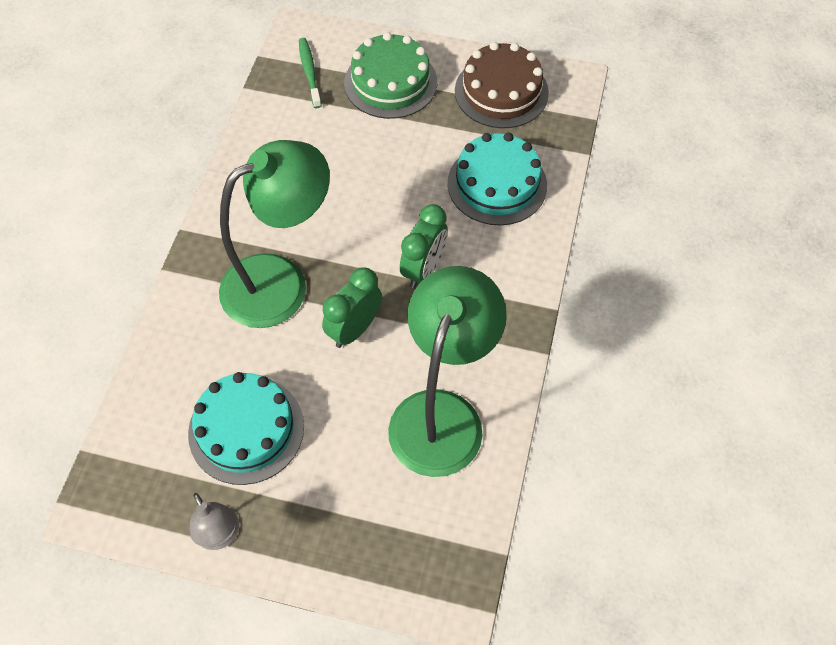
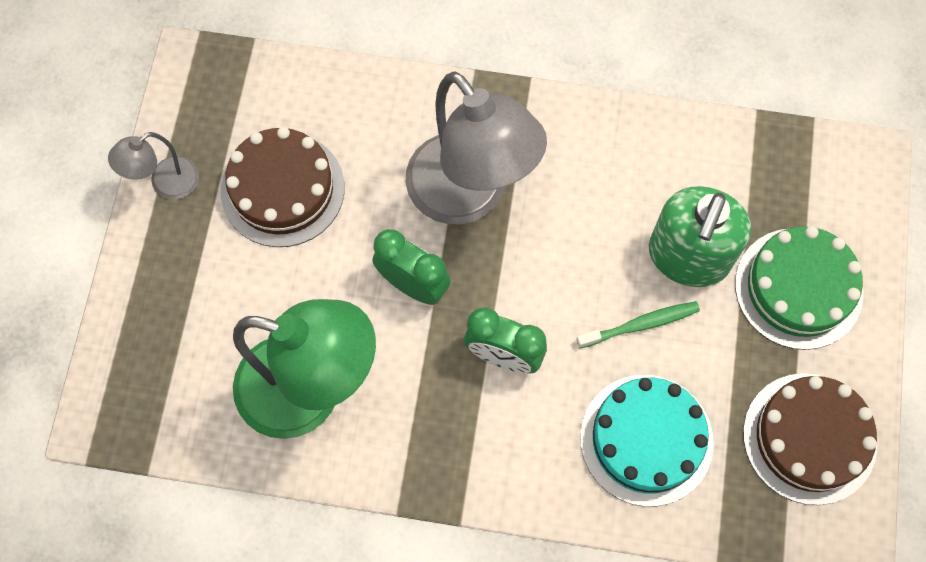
camera: 85 degrees right, 10 degrees up
(246, 429) = (282, 189): turquoise cake -> brown cake
(280, 282) = (469, 196): green lamp -> grey lamp
(309, 72) = (797, 184): green toothbrush -> green toothbrush (640, 325)
(357, 142) = (688, 256): none -> green soap dispenser

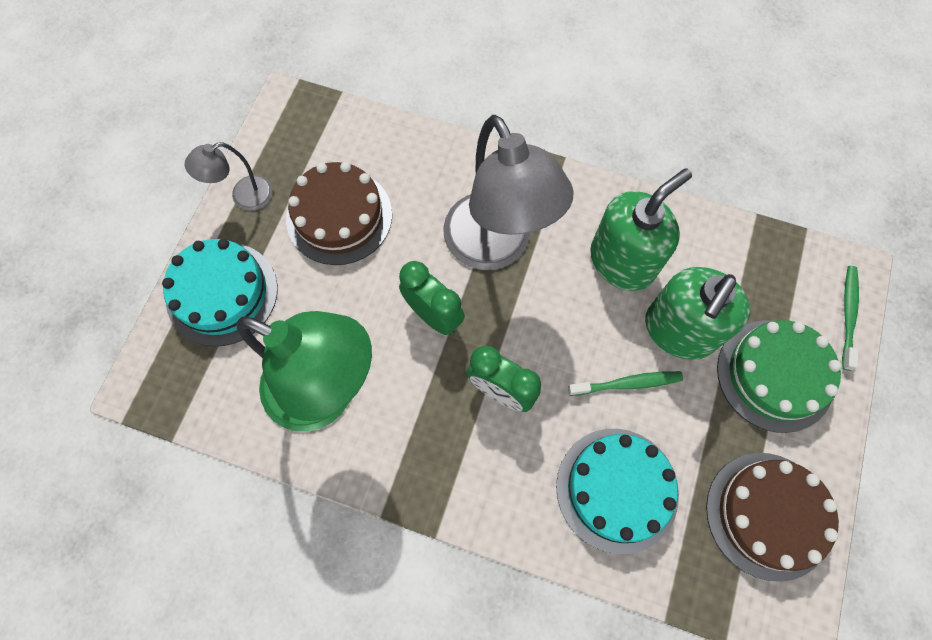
camera: 10 degrees right, 0 degrees up
(166, 300) = (222, 293): none -> turquoise cake
(614, 189) = (622, 261): none -> green soap dispenser
(869, 209) = (848, 315): none -> green toothbrush

